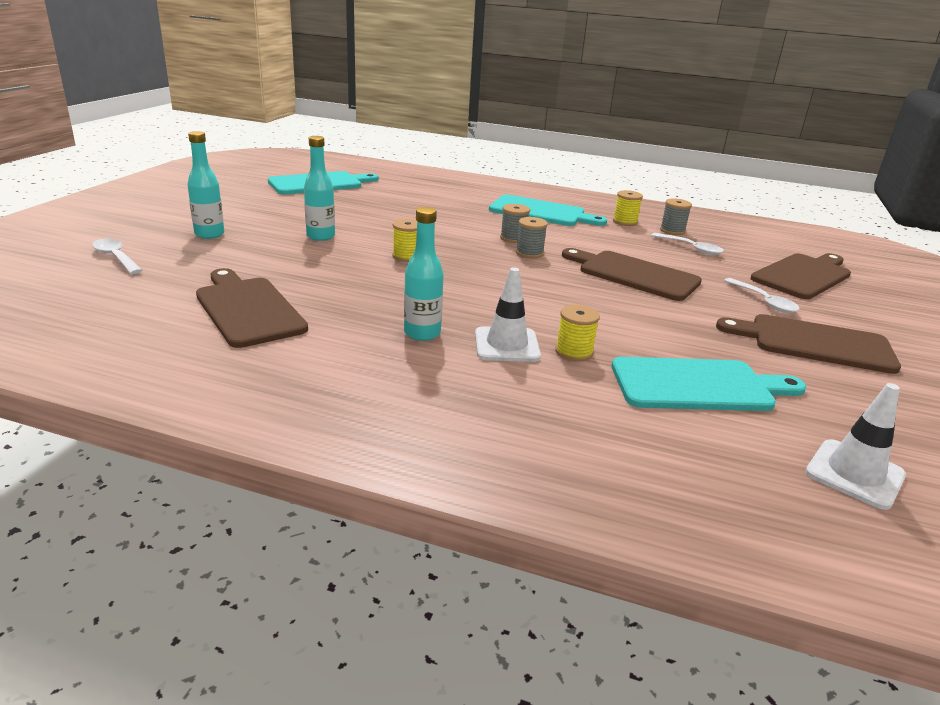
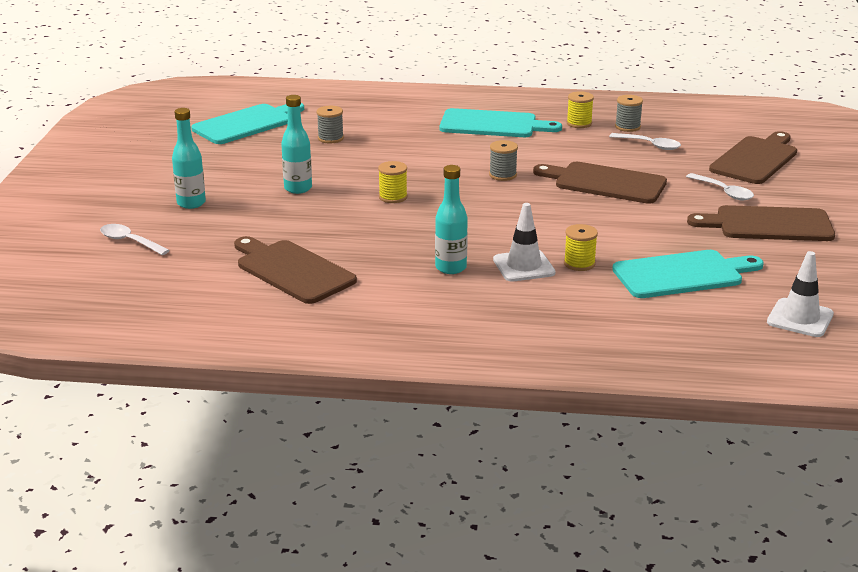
camera: 10 degrees left, 0 degrees up
(513, 238) = (480, 160): grey spool -> grey spool (330, 138)

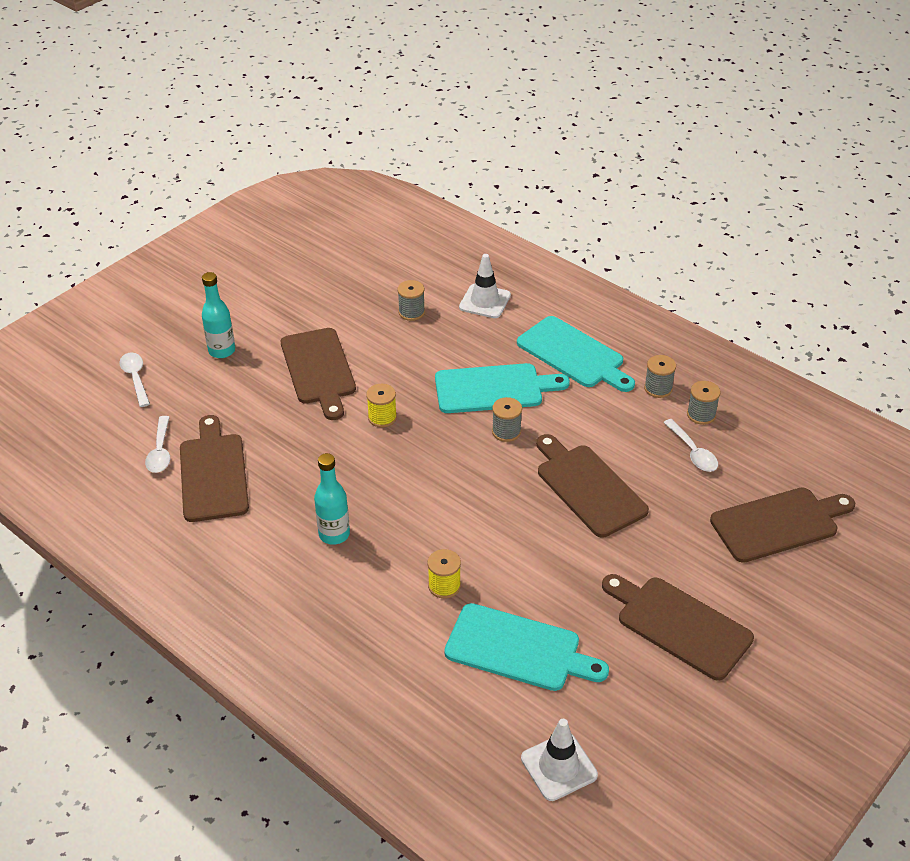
camera: 35 degrees right, 15 degrees up
(247, 124) = (363, 262): turquoise cutting board -> turquoise cutting board (493, 389)
(298, 188) = (319, 370): turquoise bottle -> brown cutting board
(524, 266) = (394, 564): white traffic cone -> white traffic cone (485, 301)
(579, 123) = (658, 388): yellow spool -> grey spool
(724, 192) = (689, 556): white spoon -> white spoon (160, 452)

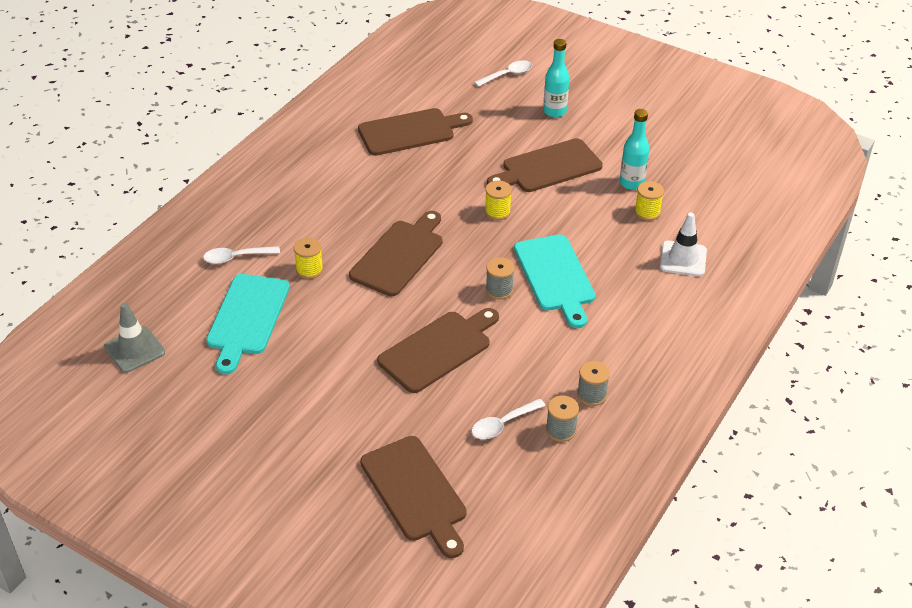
camera: 80 degrees right, 0 degrees up
(160, 452) = (428, 102): white spoon -> white spoon (236, 257)
(334, 534) = (356, 203): turquoise bottle -> turquoise bottle (631, 183)
(411, 312) = (647, 212): grey spool -> yellow spool
(559, 766) = (134, 350): white traffic cone -> grey traffic cone
(573, 354) = (623, 328): turquoise cutting board -> none
(679, 625) = (280, 418): brown cutting board -> brown cutting board (399, 255)

